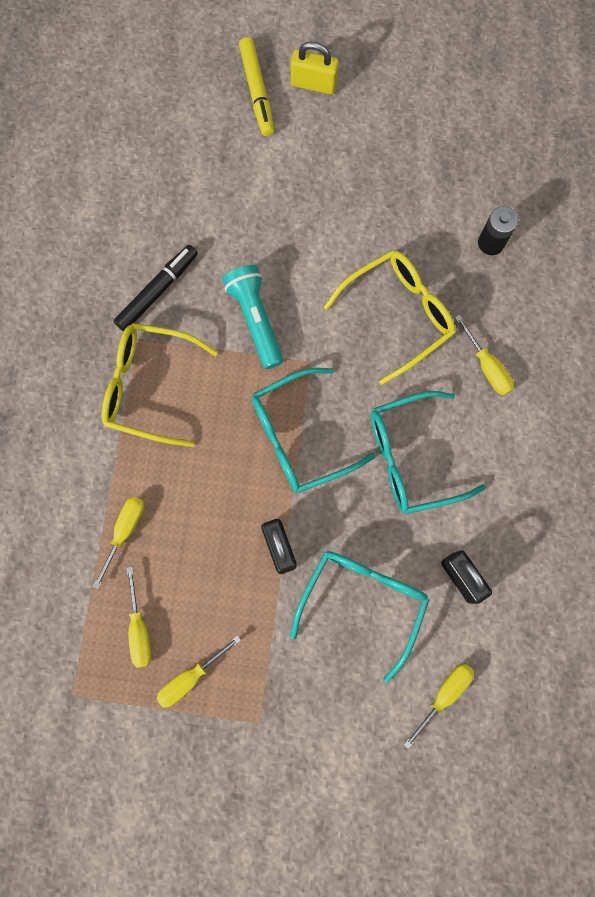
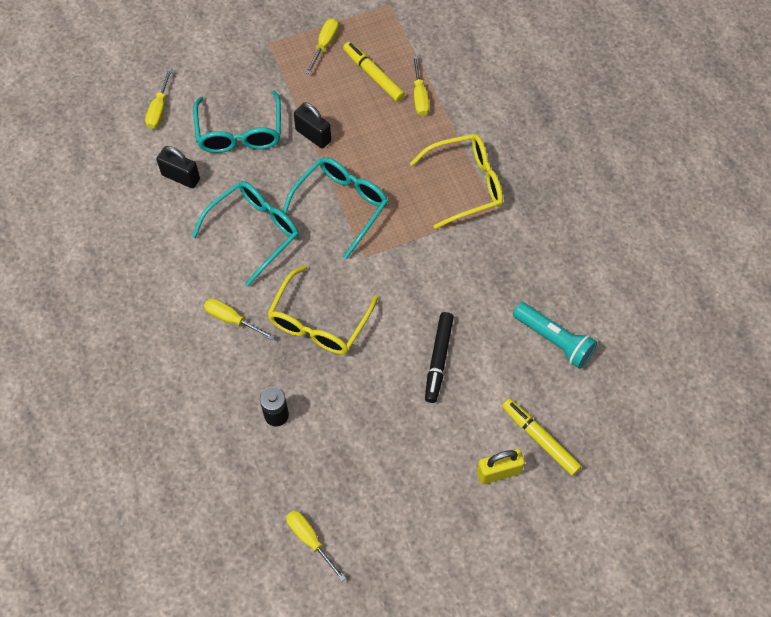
camera: 150 degrees right, 15 degrees down
(139, 629) = (373, 53): yellow screwdriver -> yellow screwdriver (310, 539)
(157, 291) = (506, 247): black marker -> black marker (438, 359)
(160, 594) = (373, 75): none -> yellow marker
(255, 319) = (422, 264): turquoise flashlight -> turquoise flashlight (554, 340)

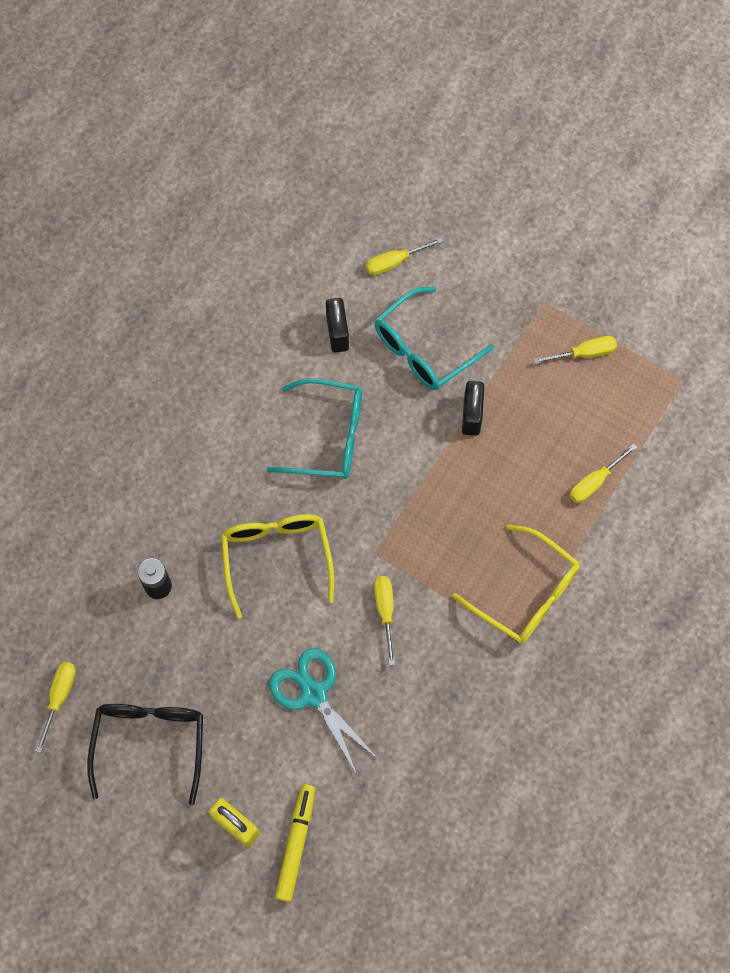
camera: 55 degrees right, 5 degrees up
(231, 319) = (224, 481): yellow screwdriver -> yellow screwdriver (385, 611)
(319, 321) = (277, 559): yellow glasses -> yellow glasses turned 90 degrees clockwise
(340, 206) = (412, 494): turquoise glasses -> none
(373, 75) = (584, 422): yellow marker -> none
(394, 495) = (150, 744): none -> black glasses
(438, 359) = (314, 694): black marker -> turquoise scissors
(554, 340) = (412, 791): turquoise flashlight -> none

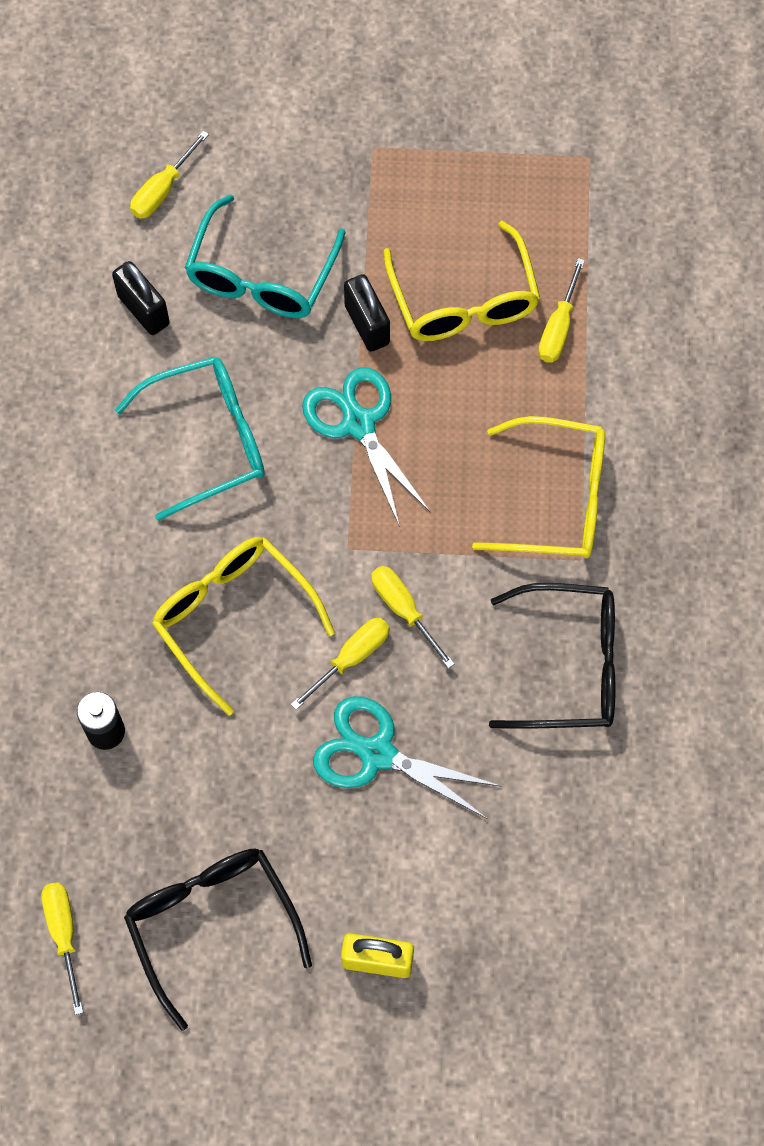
camera: 30 degrees left, 0 degrees up
(296, 843) = (463, 940): yellow marker -> none
(428, 476) = (358, 423): none -> turquoise scissors
(468, 706) = (568, 665): none -> black glasses
(543, 431) = (463, 299): none -> yellow glasses
(584, 353) = (456, 184): yellow screwdriver -> yellow screwdriver (351, 658)

